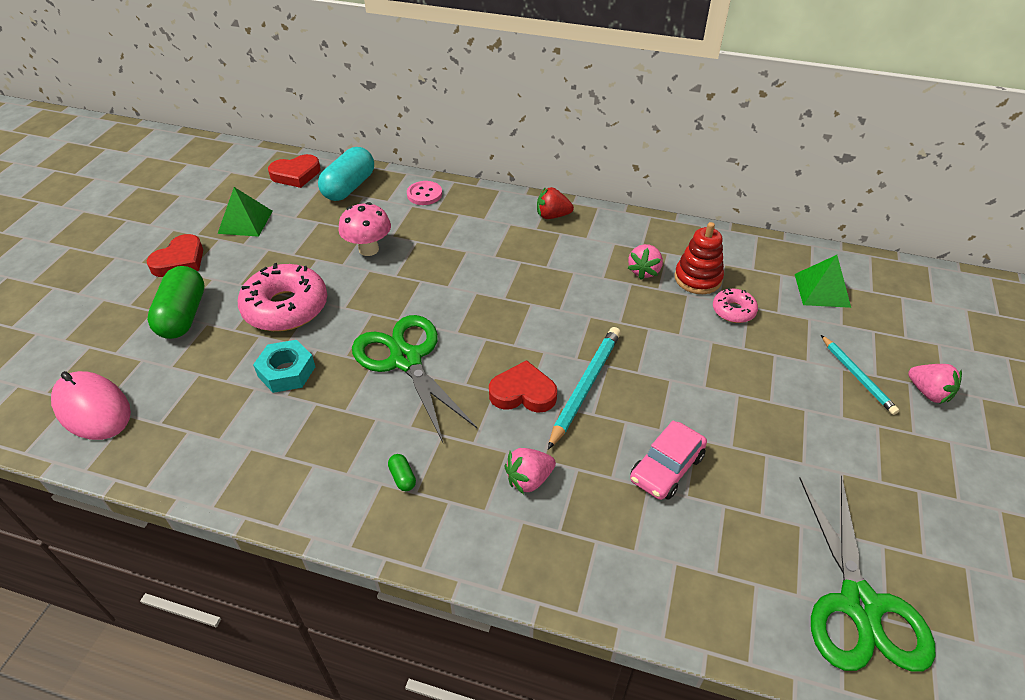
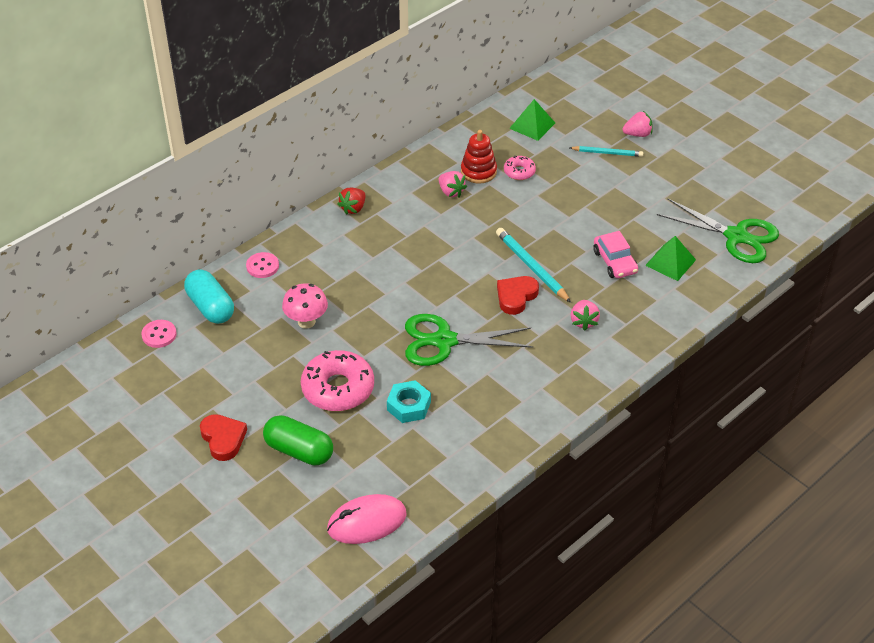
camera: 60 degrees left, 0 degrees up
(245, 222) = (202, 385): green pyramid -> green pyramid (670, 262)
(296, 174) = (159, 335): red heart -> pink button
(402, 477) = (544, 376): green capsule -> none

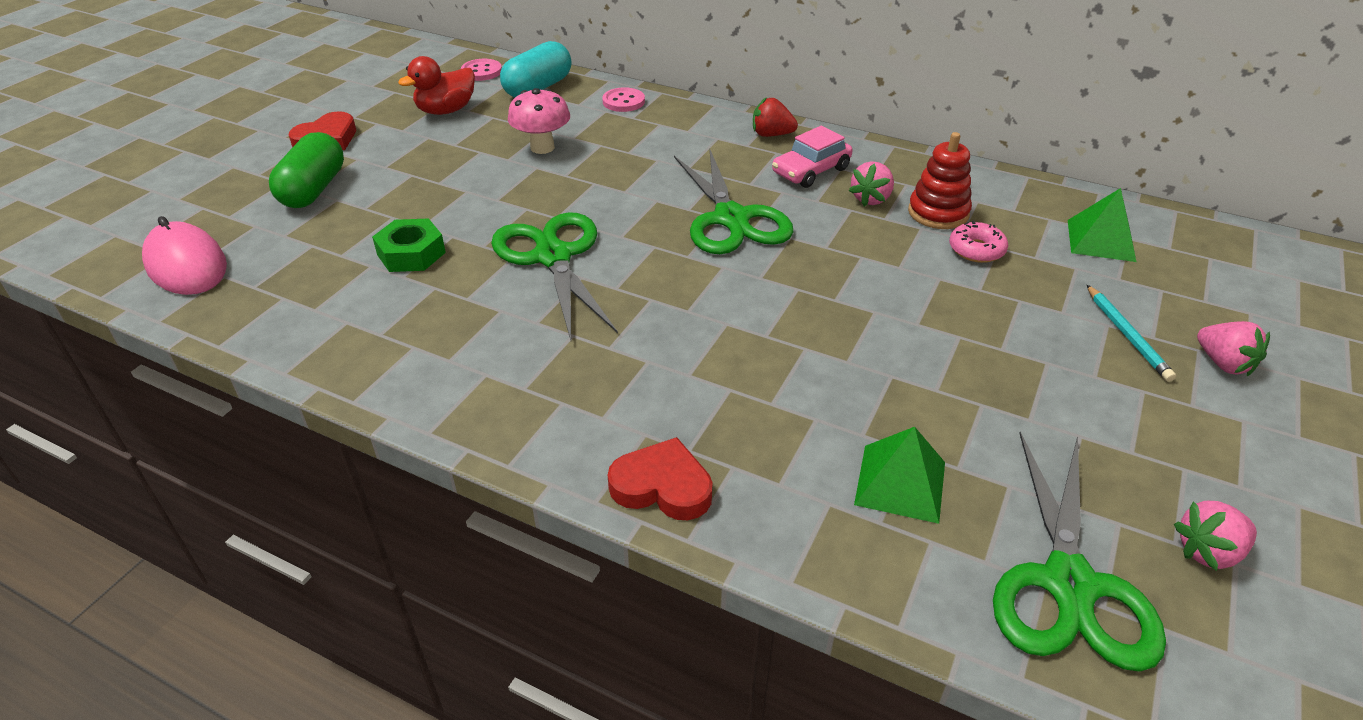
camera: 70 degrees right, 5 degrees down
(216, 365) = (446, 111): none -> red duck
(338, 388) = (430, 193): pink donut -> none
(409, 406) = (411, 253): turquoise nut -> green nut
(442, 255) = (731, 219): none -> green scissors
(516, 297) = (684, 304): red heart -> red heart (662, 486)
(531, 267) = (764, 306): turquoise pencil -> none
(583, 321) = (666, 392): pink strawberry -> pink strawberry (1208, 552)
(615, 262) = (845, 402): pink car -> pink car (811, 171)

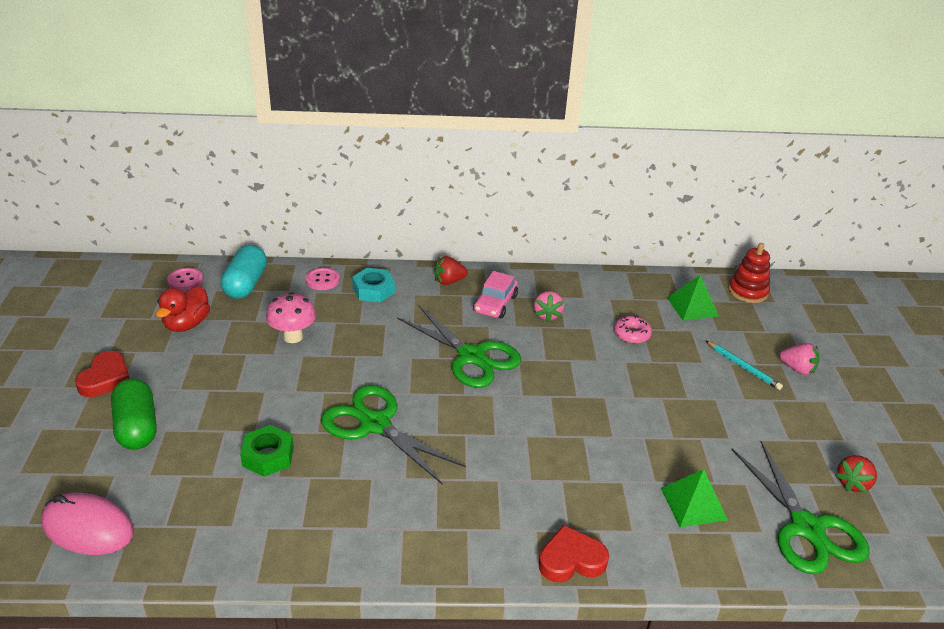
camera: 30 degrees left, 5 degrees down
(672, 124) = (373, 290): none -> turquoise nut
(938, 213) = (593, 314): red stacking toy -> red stacking toy (748, 292)
(1208, 552) = (853, 483): pink strawberry -> red strawberry

